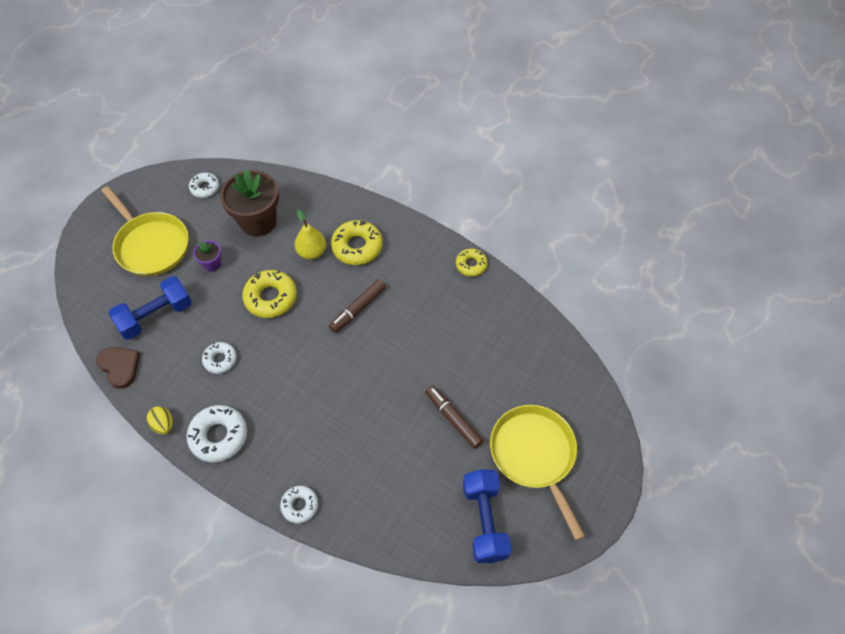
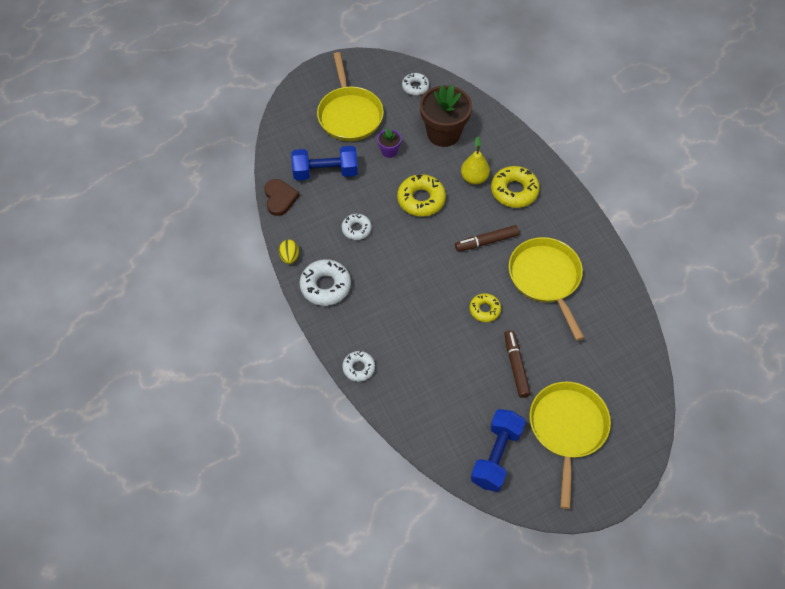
camera: 30 degrees right, 0 degrees up
(433, 317) = (546, 278): none -> yellow pan
(471, 265) = (604, 251): yellow donut -> yellow donut (484, 310)

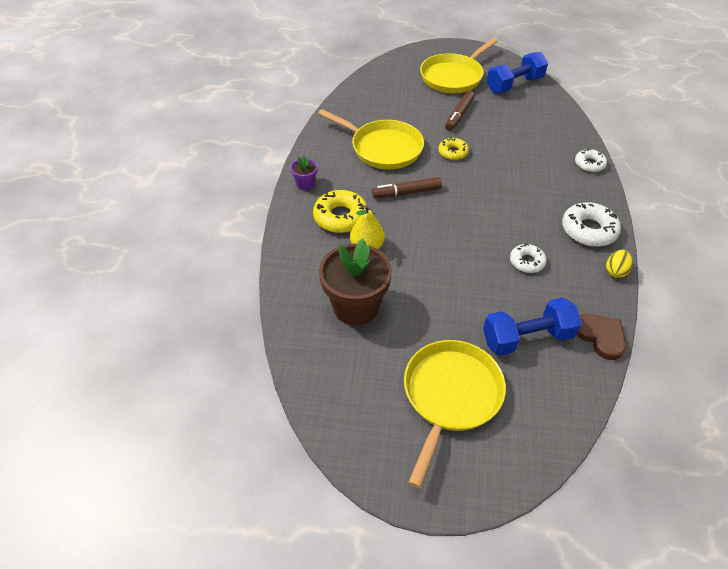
camera: 145 degrees left, 10 degrees down
(280, 198) = (600, 336): brown heart -> brown heart turned 120 degrees clockwise
(325, 172) = (527, 338): blue dumbbell -> blue dumbbell turned 45 degrees counterclockwise
(389, 151) = (434, 321): purple flower pot -> purple flower pot (305, 184)
(415, 87) = (336, 385): white donut -> none
(421, 199) = (438, 255): yellow donut -> none
(486, 241) = (406, 193): brown marker -> brown marker turned 150 degrees clockwise
(546, 278) = (383, 148): yellow pan -> yellow pan turned 75 degrees counterclockwise

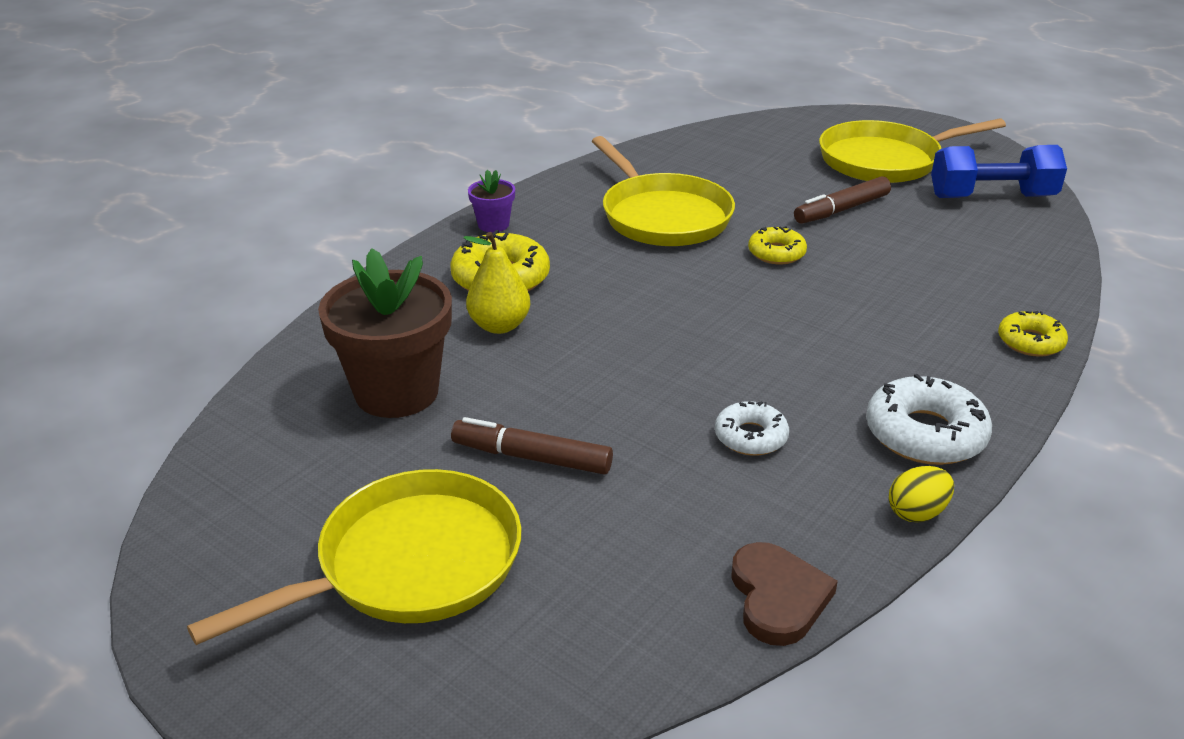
camera: 30 degrees right, 15 degrees down
(406, 193) = (639, 280): brown marker -> brown marker (532, 457)
(527, 338) = (632, 541): blue dumbbell -> none
(589, 164) = (1030, 342): white donut -> yellow donut

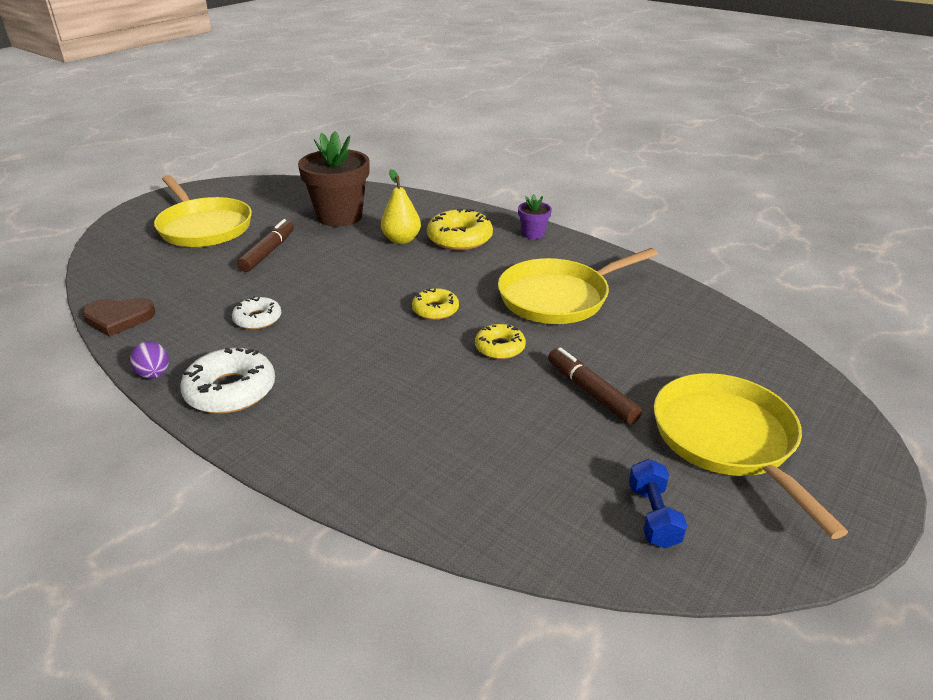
camera: 90 degrees right, 0 degrees up
(917, 513) = (154, 374): yellow egg -> purple egg
(991, 197) = (653, 516): blue dumbbell -> blue dumbbell, size x0.58
(1030, 342) = (336, 476): yellow donut -> yellow donut (435, 310)

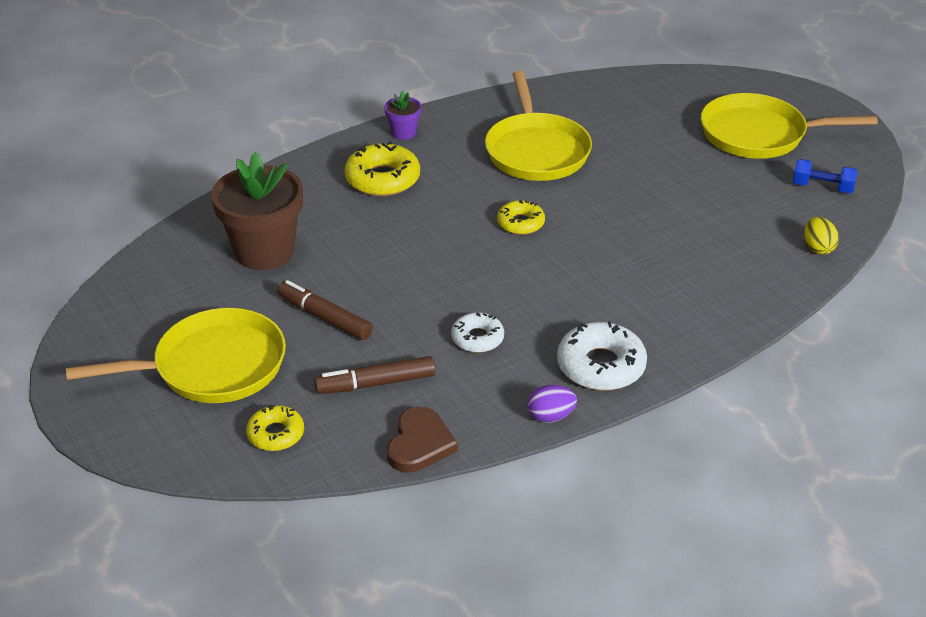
camera: 70 degrees left, 5 degrees up
(401, 240) = (359, 217): yellow pear -> none
(500, 347) = (601, 201): yellow donut -> yellow donut (276, 434)
(508, 528) = (818, 248): none -> yellow egg
(591, 392) = (684, 174): brown marker -> brown marker (375, 383)

